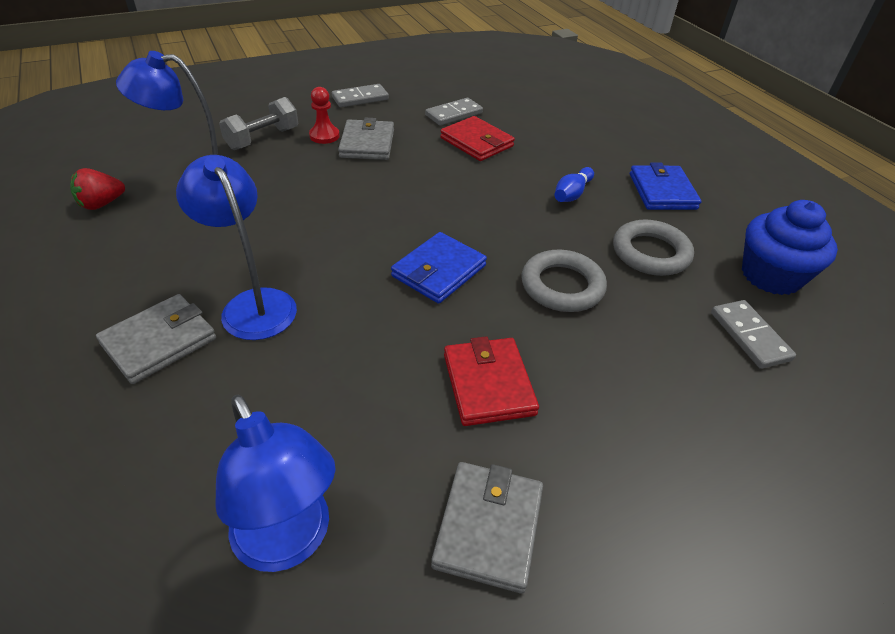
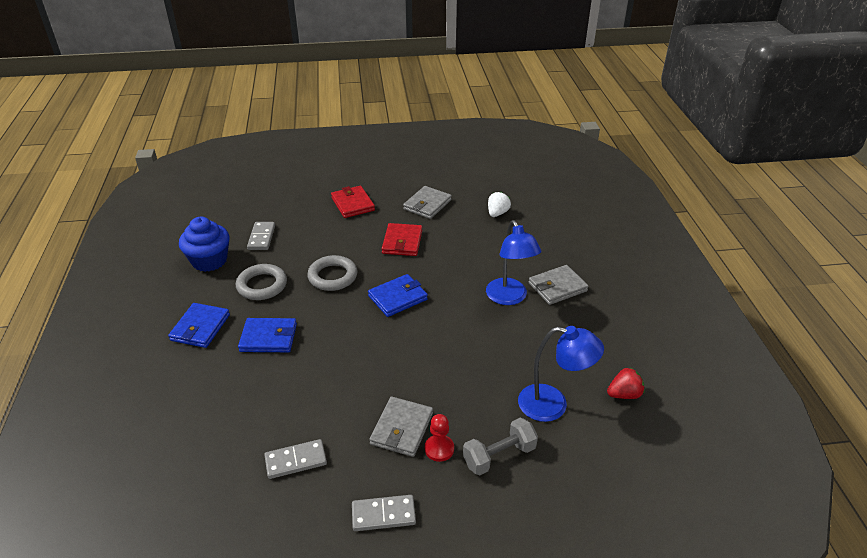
camera: 160 degrees left, 5 degrees down
(289, 542) = (497, 213): blue lamp -> white strawberry
(476, 142) = (301, 411): red wallet -> red wallet (353, 204)
(572, 194) = (268, 338): blue bowling pin -> blue wallet

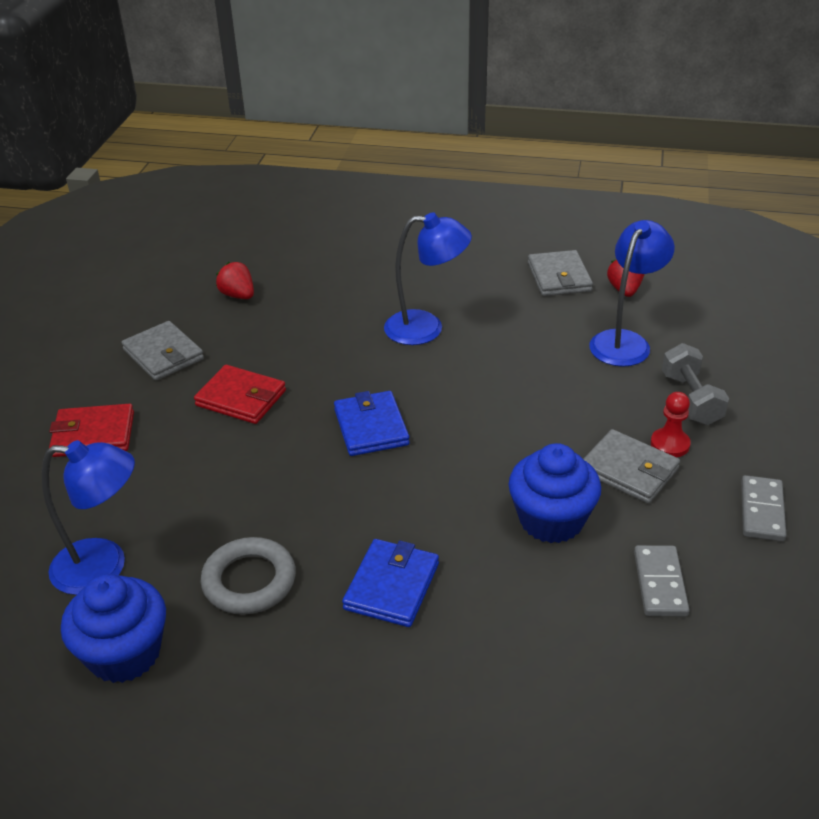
camera: 70 degrees left, 0 degrees up
(200, 327) = (320, 680): blue wallet -> none
(262, 237) = (104, 567): grey domino -> blue lamp
(333, 276) = (279, 488): grey ring -> none
(340, 396) = (551, 520): none -> blue cupcake
(497, 213) = (238, 295): white strawberry -> red strawberry
(557, 287) = (426, 287): grey wallet -> grey wallet (559, 277)

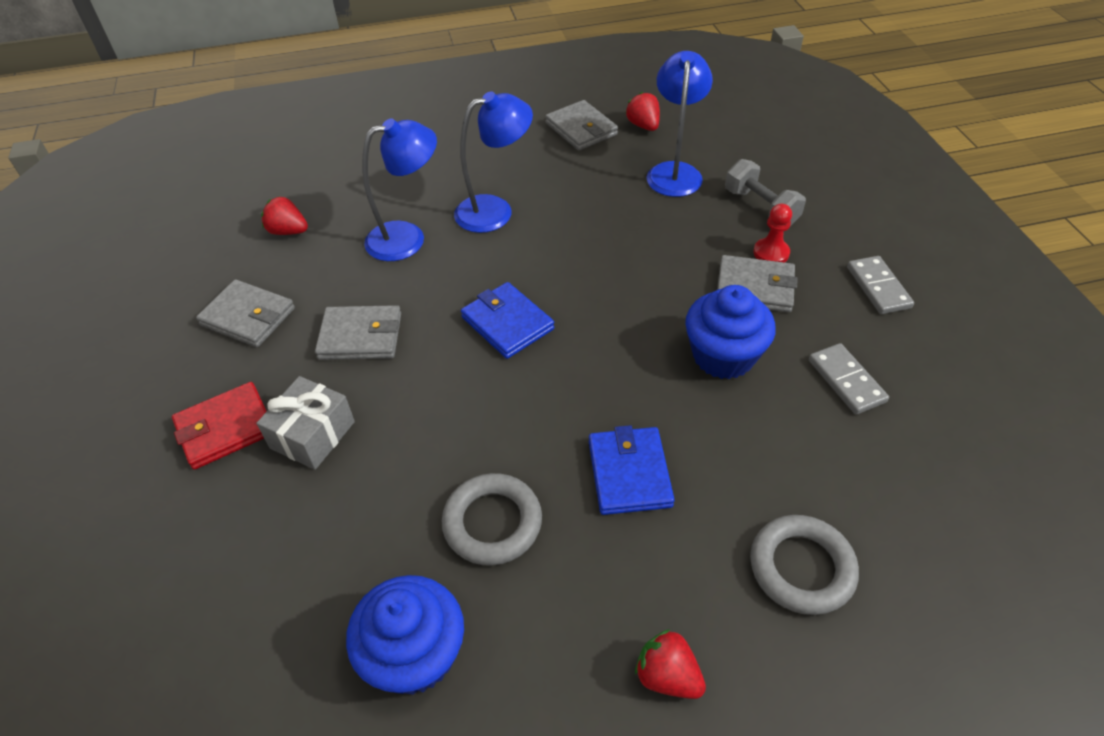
camera: 25 degrees left, 10 degrees up
(104, 567) = (331, 569): blue lamp -> blue lamp (407, 238)
(154, 462) = (313, 435): none -> grey gift
(241, 398) = (360, 336): red wallet -> grey wallet
(310, 754) = (667, 676): none -> red strawberry
(492, 722) = (801, 568): none -> grey ring

